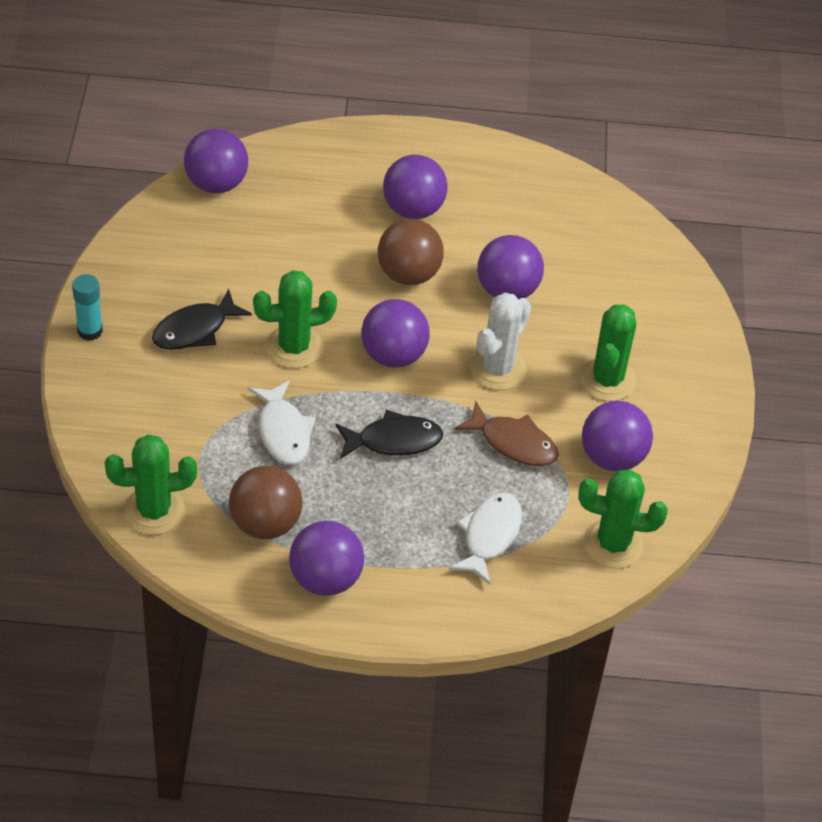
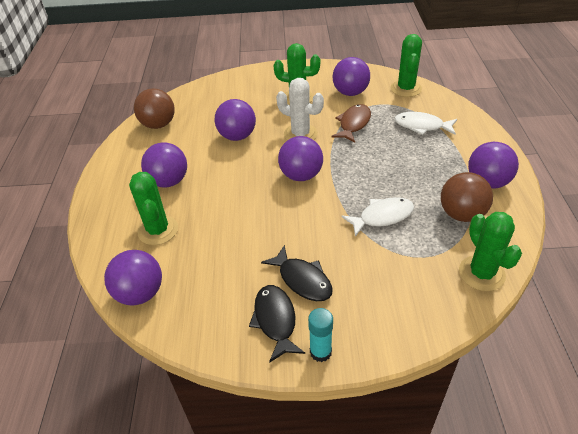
camera: 90 degrees left, 5 degrees down
(294, 347) = (306, 222): green cactus -> green cactus (158, 230)
(394, 440) = (370, 167): black fish -> black fish (275, 320)
(408, 274) = (229, 177): brown ball -> brown ball (158, 125)

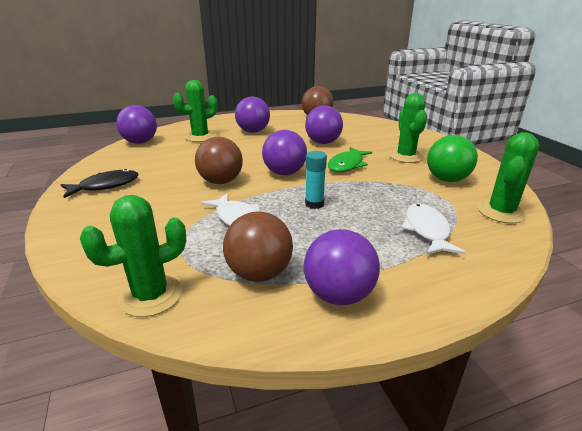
camera: 70 degrees right, 15 degrees down
(300, 134) = (347, 165): white cactus -> green fish
(302, 280) = (148, 190): black fish -> none
(303, 222) = (221, 181): none -> brown ball
(320, 352) = (66, 207): turquoise glue stick -> turquoise glue stick (314, 204)
(350, 93) = (446, 179): purple ball -> green ball
(353, 124) = (388, 187): brown fish -> none
(406, 89) = (501, 212): green cactus -> green cactus turned 45 degrees counterclockwise

